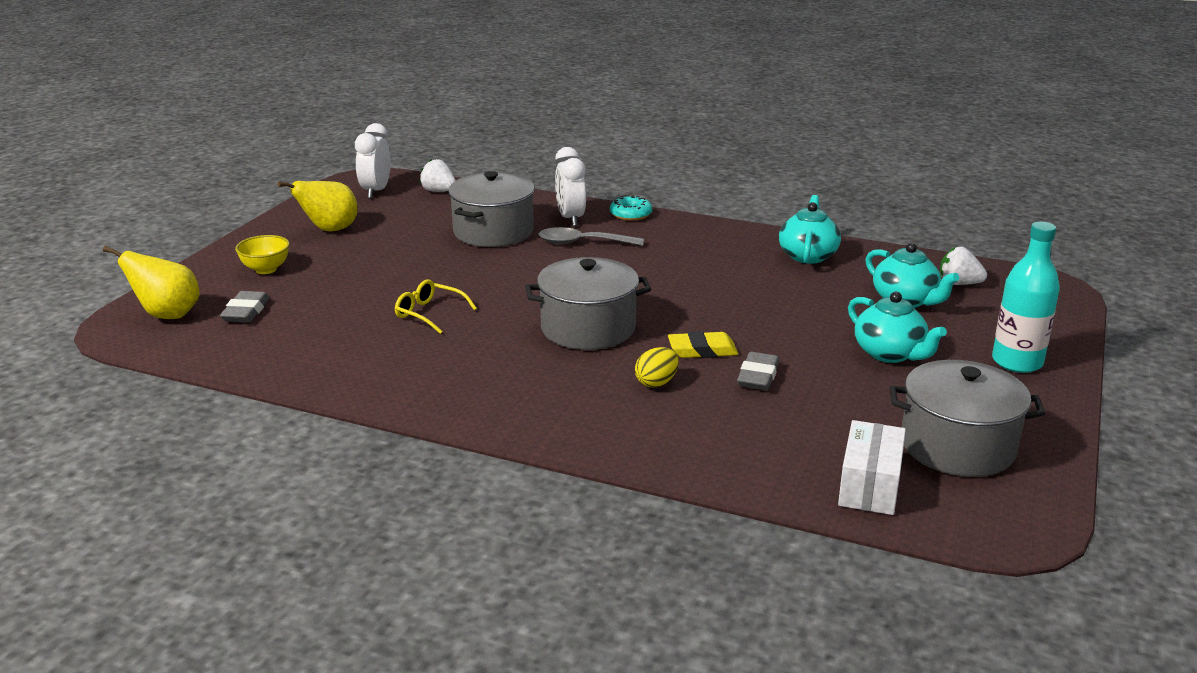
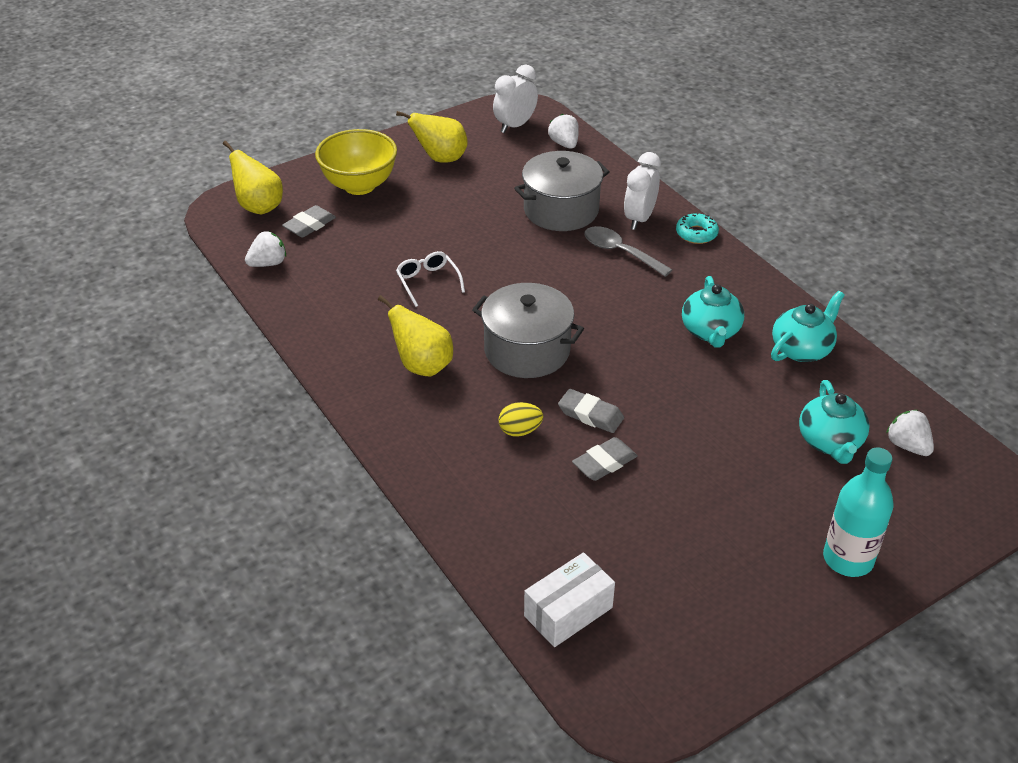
camera: 35 degrees right, 15 degrees up
(234, 353) = (268, 263): none -> white strawberry
(266, 269) = (359, 185): yellow bowl -> yellow bowl, size x1.80
(429, 313) = (428, 282): yellow glasses -> white glasses
(503, 372) = (422, 366): none -> yellow pear
(702, 350) = (590, 415): yellow eraser -> grey eraser
(890, 353) = (743, 493): turquoise teapot -> turquoise teapot (710, 331)
(957, 446) = (683, 614): grey pot -> none

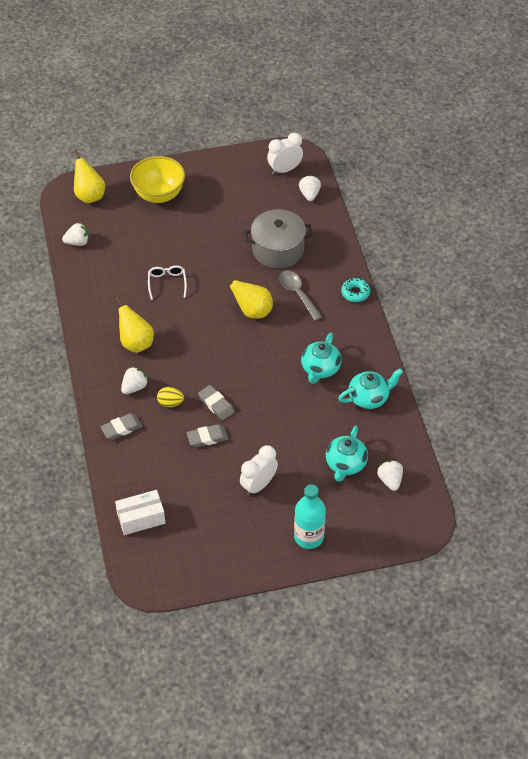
camera: 20 degrees right, 10 degrees up
(309, 225) = (114, 219): grey eraser -> grey eraser (121, 428)
(440, 159) = (221, 186): yellow pear -> yellow pear (252, 311)
(452, 424) = (134, 387): none -> white strawberry
(527, 350) = (202, 350): grey pot -> none
(639, 219) = (325, 271): white clock -> white clock (258, 485)

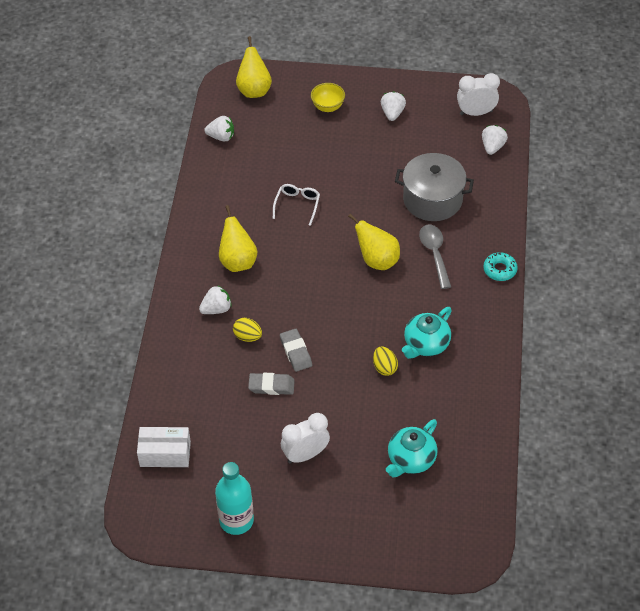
camera: 20 degrees right, 0 degrees up
(121, 428) = (185, 350): grey eraser -> none
(159, 195) = (328, 107): yellow bowl -> yellow bowl, size x0.56
(294, 397) = (384, 367): none -> yellow egg
(309, 537) = (337, 529): turquoise bottle -> turquoise bottle (236, 520)
(369, 397) = (467, 392): turquoise teapot -> none
(390, 480) = (453, 493): white strawberry -> white strawberry (392, 113)

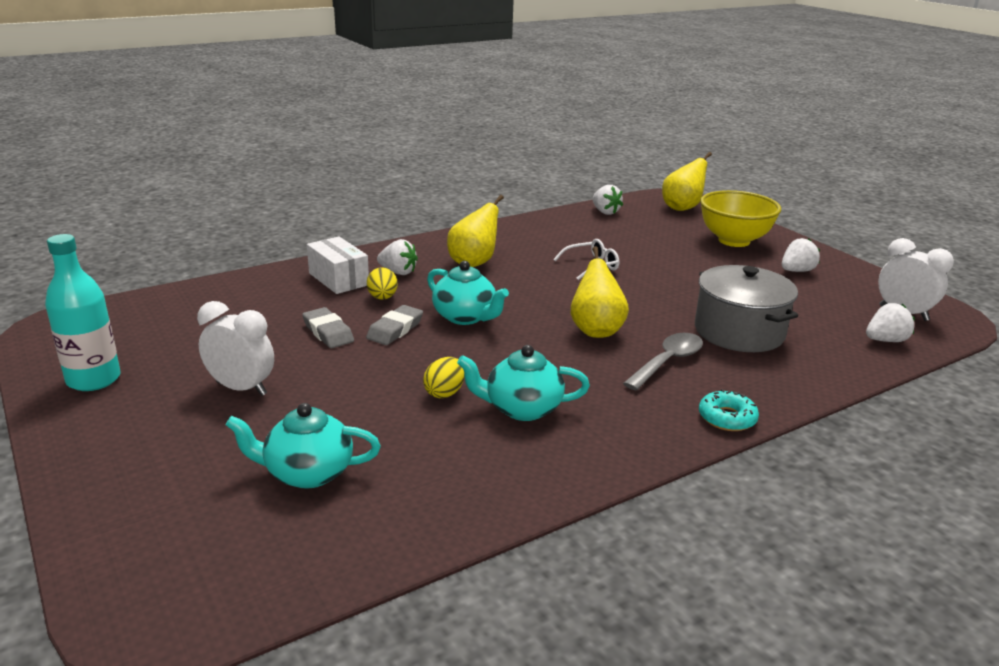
camera: 50 degrees right, 25 degrees down
(165, 454) = (168, 308): white box -> white box (338, 279)
(309, 310) = (465, 317): none -> turquoise teapot
(328, 107) = (734, 241): yellow bowl -> yellow bowl, size x1.80

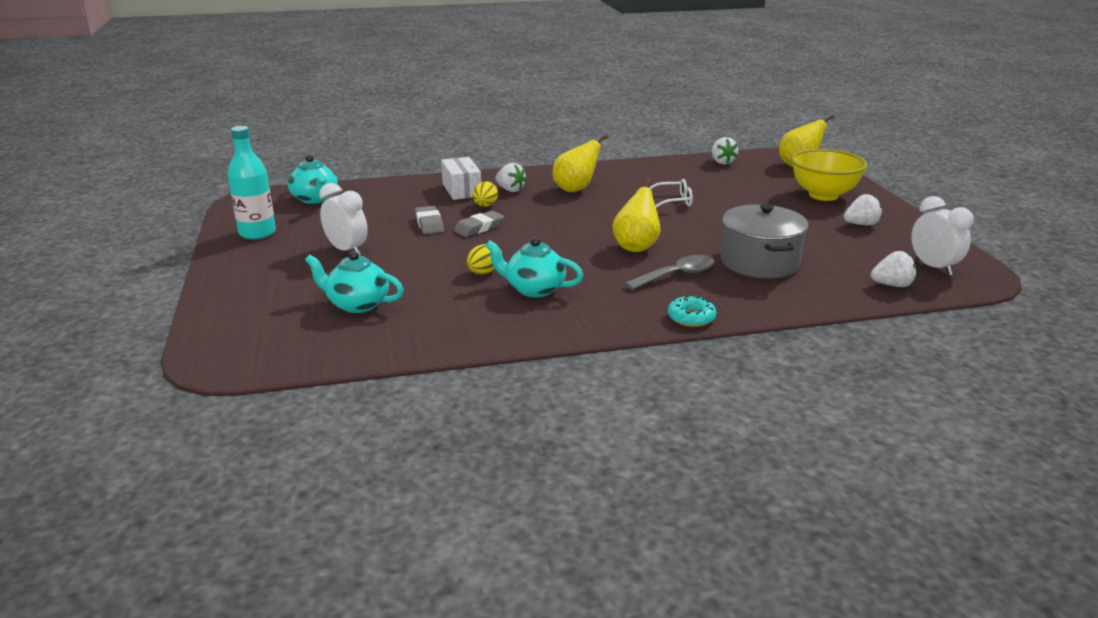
camera: 20 degrees right, 0 degrees up
(465, 317) = (538, 226): turquoise teapot -> turquoise teapot (315, 199)

